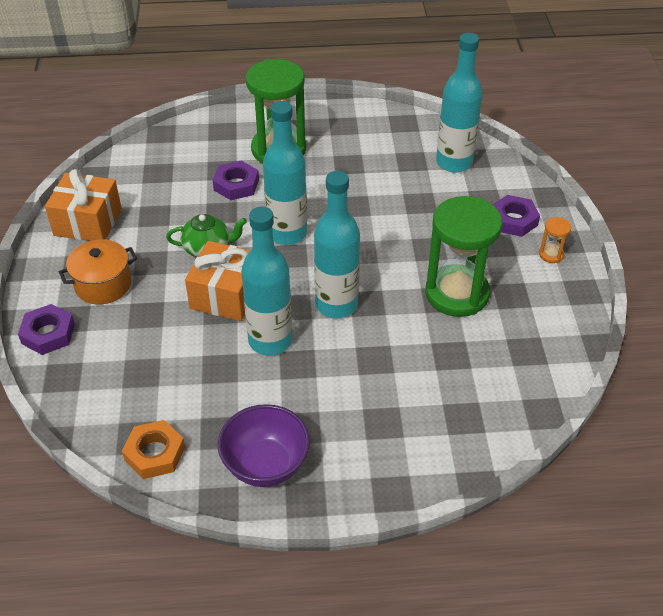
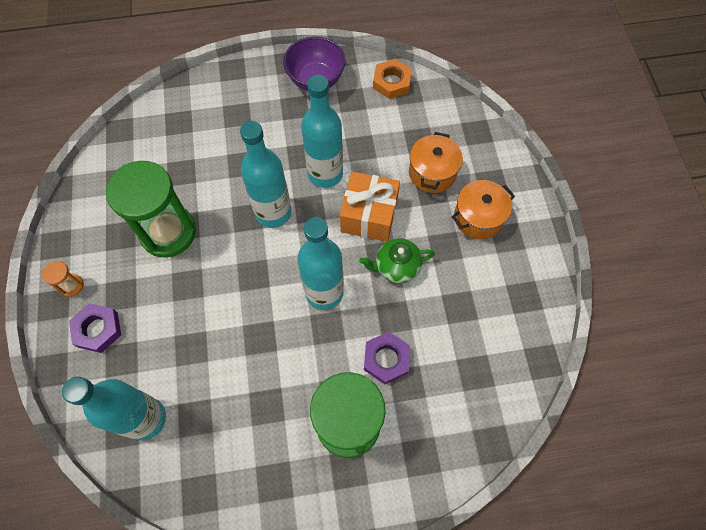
camera: 175 degrees right, 20 degrees up
(48, 334) = (504, 166): purple nut -> none
(88, 222) = (521, 291): orange gift -> none
(138, 333) = (432, 173): none -> orange pot

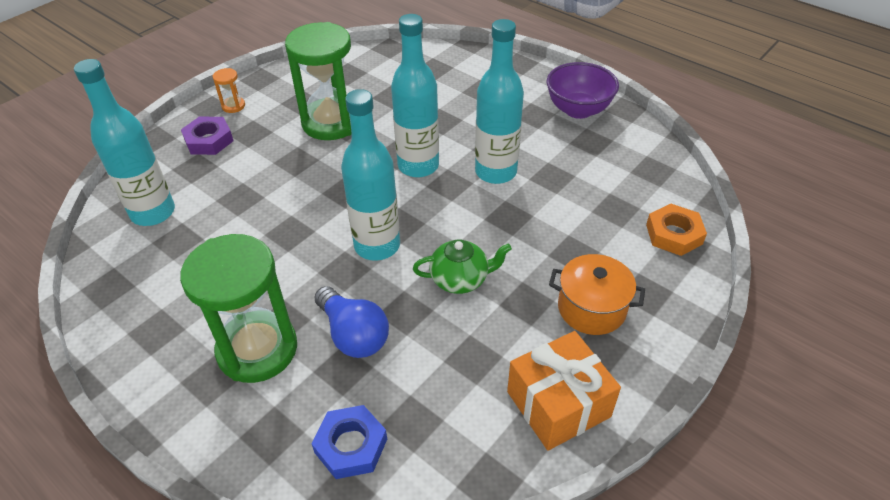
camera: 50 degrees right, 20 degrees down
(369, 215) = (491, 226): orange gift -> orange gift (558, 404)
(386, 359) = (353, 335): purple nut -> blue light bulb
(391, 82) = (647, 154): orange nut -> orange nut (674, 234)
(396, 267) = (460, 279): green teapot -> green teapot turned 135 degrees clockwise
(432, 173) = (593, 241): orange pot -> none
(465, 416) = (351, 445): none -> blue nut

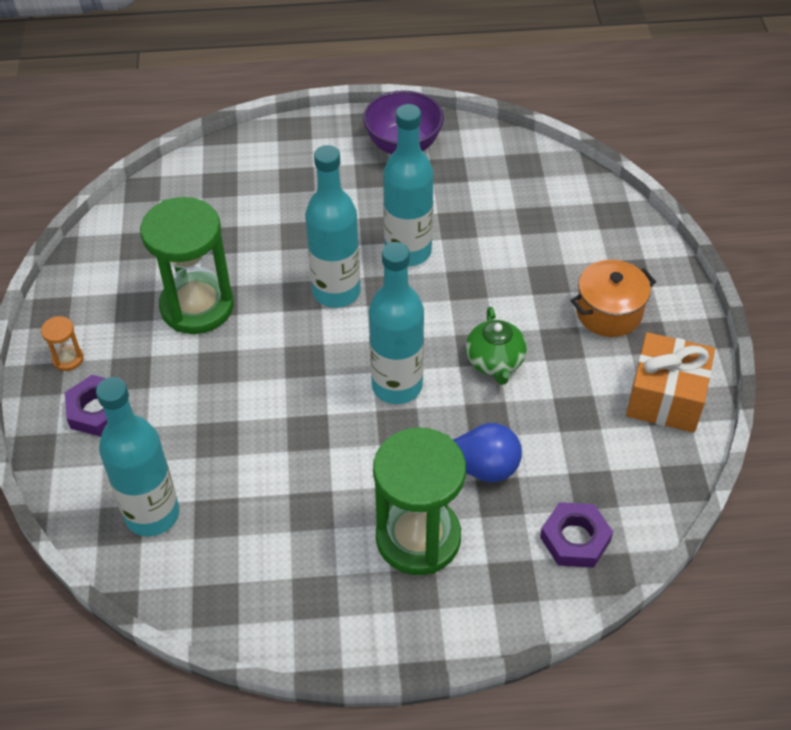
camera: 45 degrees left, 5 degrees up
(351, 445) = (575, 539): blue nut -> purple nut
(460, 279) = (495, 362): green teapot -> green teapot turned 135 degrees clockwise
(674, 234) = (597, 211): orange nut -> none

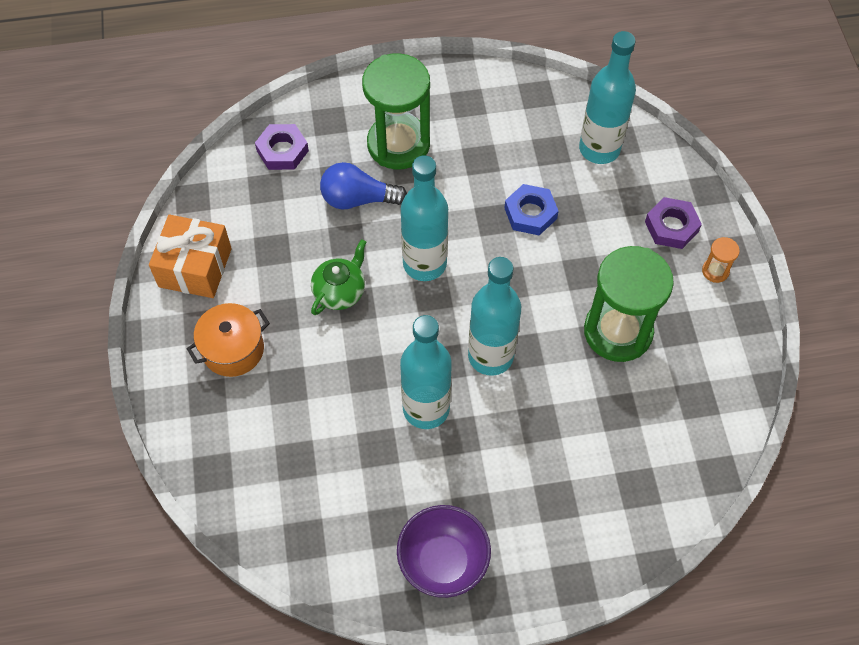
camera: 175 degrees right, 10 degrees up
(262, 436) = (530, 213): none -> blue nut
(495, 362) = (340, 291): green teapot -> green teapot turned 45 degrees clockwise

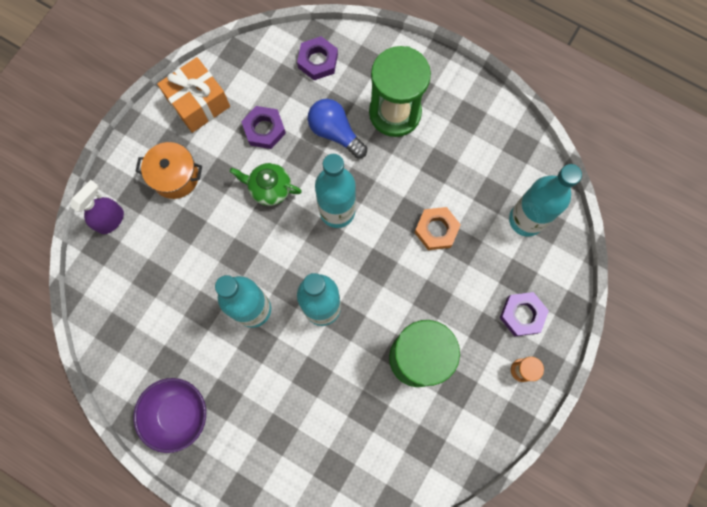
camera: 40 degrees right, 15 degrees up
(201, 439) = (111, 220): none -> purple spray bottle
(285, 244) = (264, 129): none -> purple nut
(340, 291) = (269, 188): green teapot -> green teapot turned 150 degrees counterclockwise
(530, 213) = (436, 230): blue nut -> orange nut

